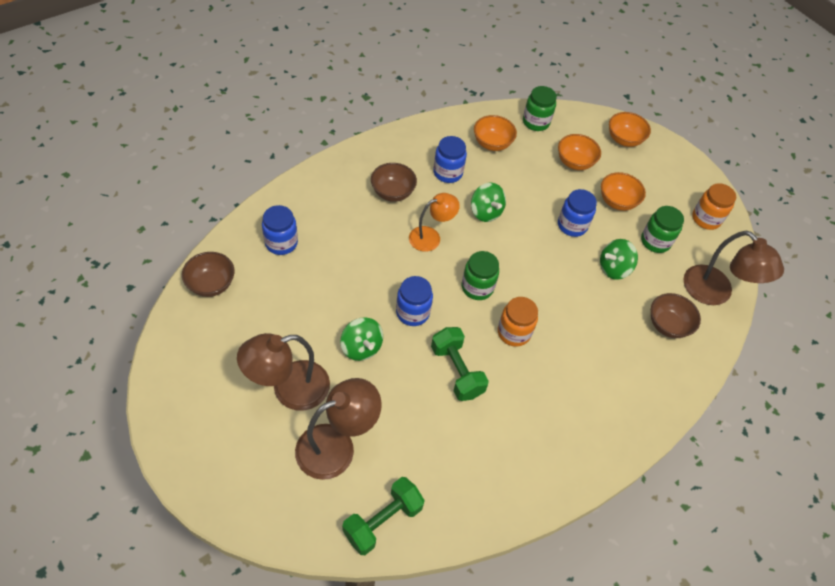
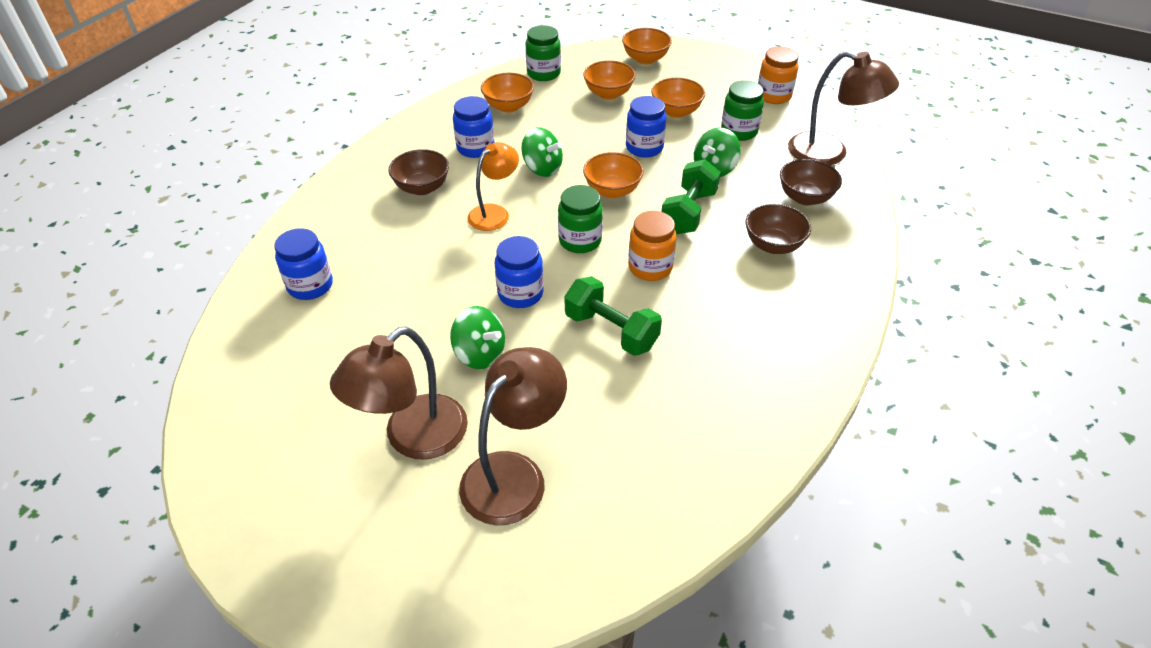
camera: 20 degrees left, 10 degrees down
(211, 284) = (238, 365): brown bowl -> brown bowl (773, 245)
(383, 521) = (627, 532): green dumbbell -> green dumbbell (688, 212)
(525, 254) = (612, 191): none -> orange bowl

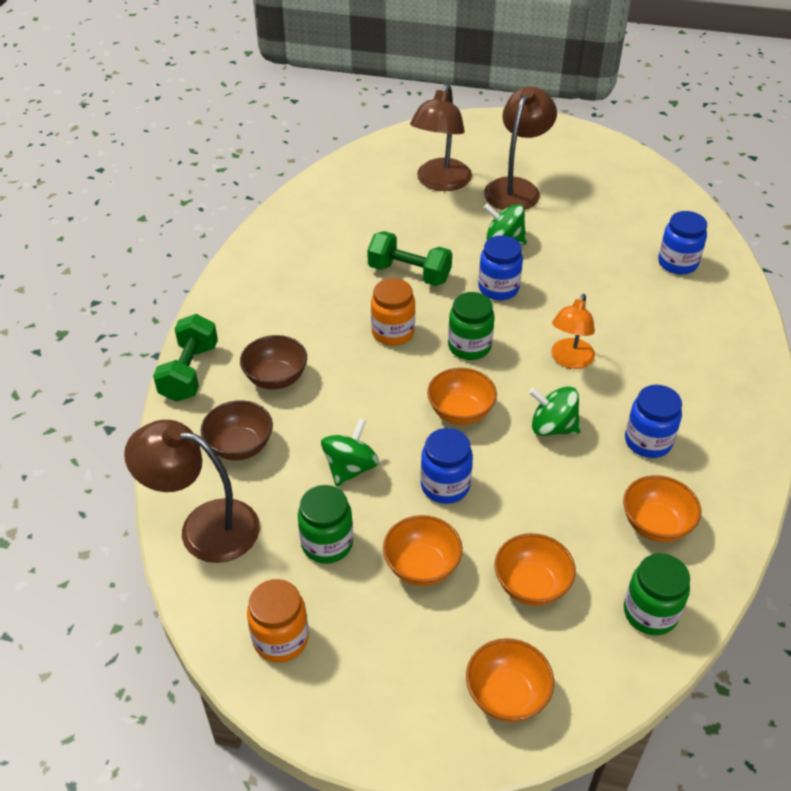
camera: 165 degrees right, 0 degrees up
(422, 188) = (664, 375): brown bowl -> none
(688, 212) = (369, 400): green dumbbell -> green dumbbell (189, 372)

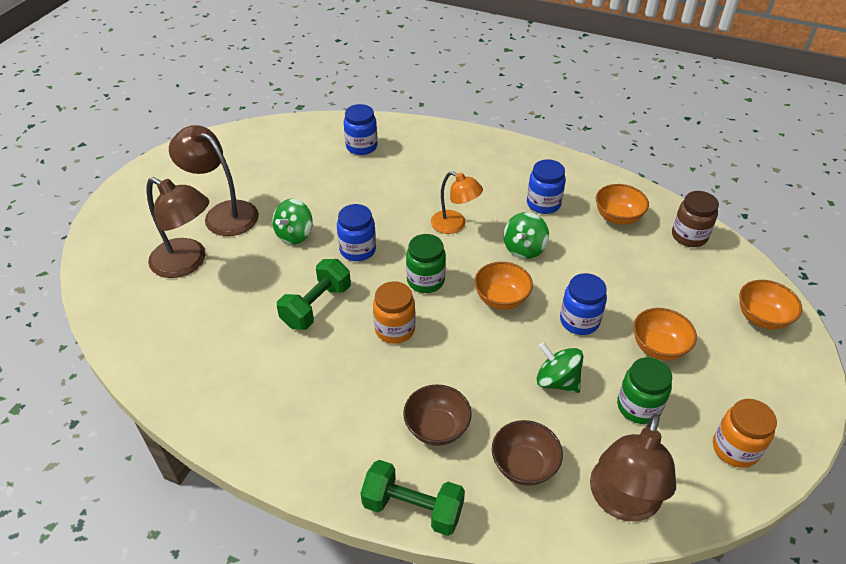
camera: 80 degrees left, 0 degrees up
(531, 585) = (671, 288): orange bowl -> none
(650, 613) = (689, 236): green jar -> brown jar

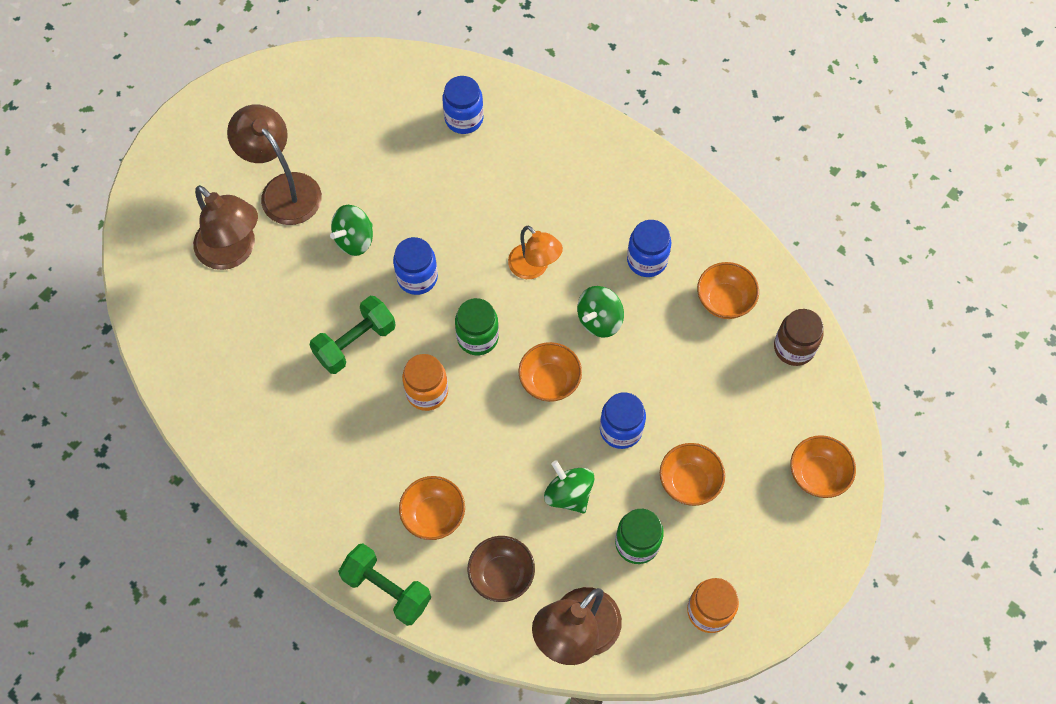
camera: 15 degrees right, 20 degrees up
(437, 428) = (433, 515): brown bowl -> orange bowl

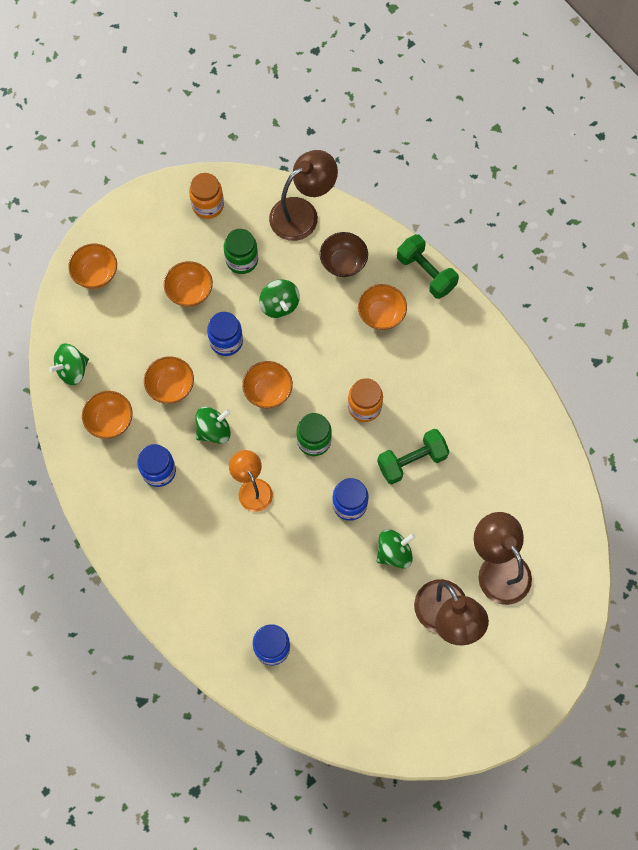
camera: 165 degrees left, 5 degrees up
(668, 357) = (171, 387): none -> orange bowl
(794, 347) = (72, 370): brown jar -> green spinning top

